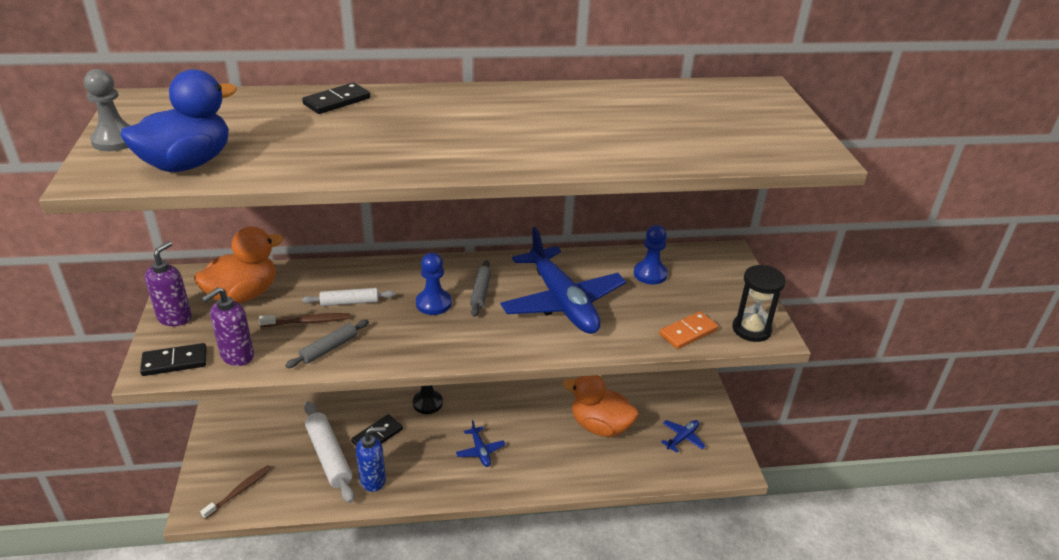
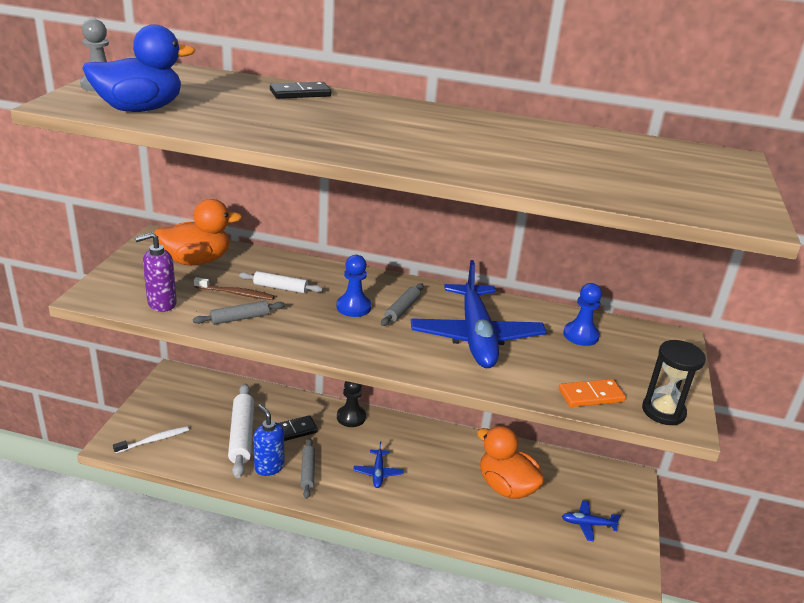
camera: 20 degrees right, 5 degrees down
(174, 362) = (111, 295): black domino -> none
(175, 317) = (133, 263): purple soap dispenser -> none
(239, 491) = (154, 440): brown toothbrush -> white toothbrush
(373, 480) = (269, 467): blue soap dispenser -> blue soap dispenser turned 135 degrees counterclockwise
(413, 472) = (307, 472): none -> grey rolling pin
(682, 438) = (587, 524): blue plane -> blue plane turned 150 degrees counterclockwise

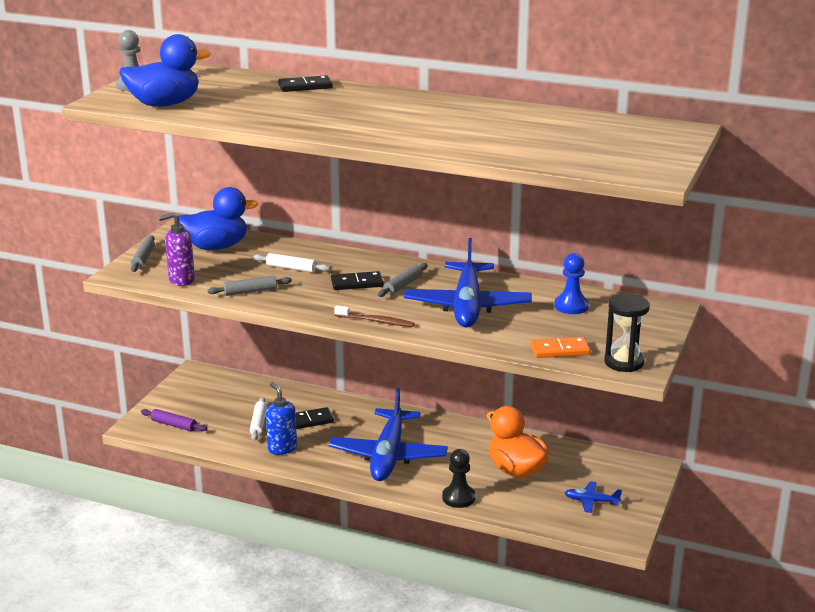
camera: 10 degrees right, 5 degrees down
(154, 440) = (174, 425): white toothbrush -> purple rolling pin
(197, 261) = (216, 247): orange duck -> blue duck
(236, 293) = (249, 273): brown toothbrush -> brown toothbrush (376, 321)
(242, 435) = (258, 423): white rolling pin -> white rolling pin, size x0.58
(307, 472) = (319, 453): grey rolling pin -> grey rolling pin (143, 259)
(351, 417) = (370, 411): black pawn -> black pawn (458, 498)
(353, 307) = (357, 283): blue pawn -> black domino
(378, 473) = (388, 456): blue plane -> blue plane, size x2.37

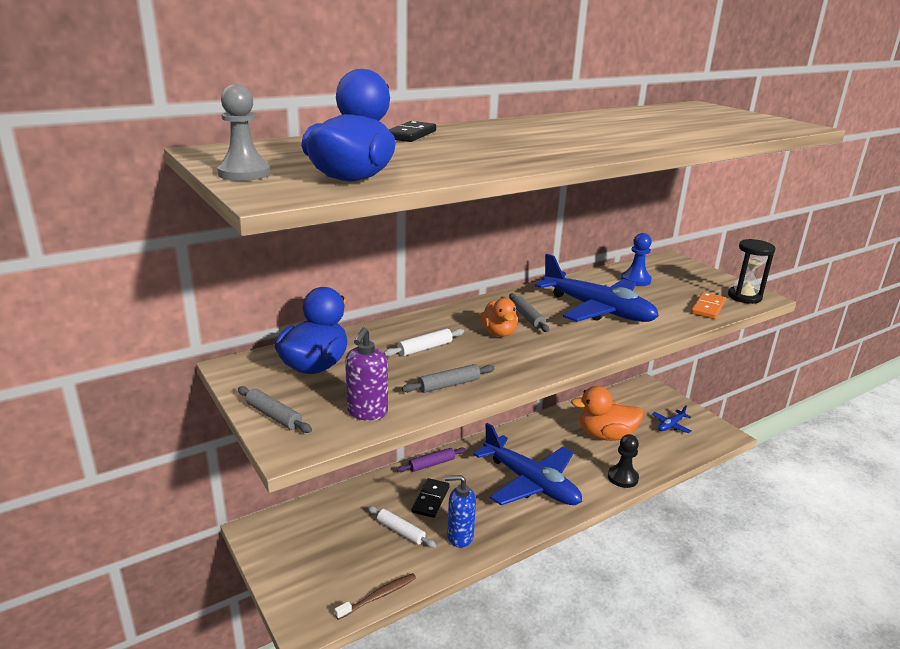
camera: 55 degrees left, 0 degrees up
(174, 425) = (337, 592): purple rolling pin -> purple rolling pin (431, 464)
(250, 291) = (449, 385): grey rolling pin -> grey rolling pin turned 45 degrees clockwise
(357, 283) = (499, 333): black domino -> orange duck
(376, 321) = (587, 351): brown toothbrush -> brown toothbrush (378, 596)

